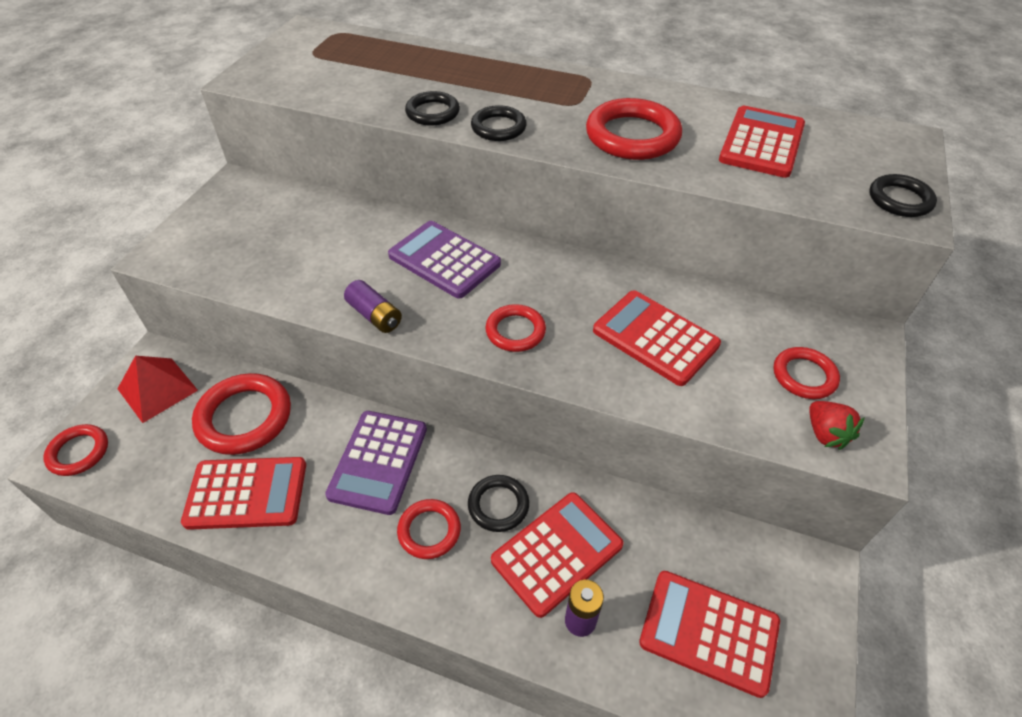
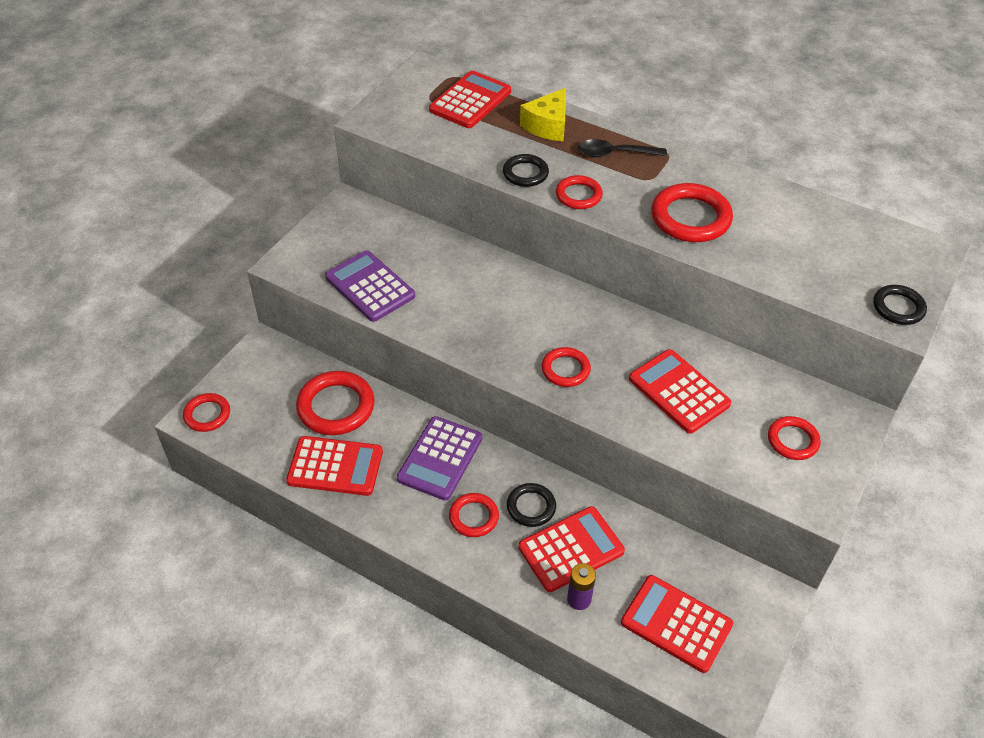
camera: 10 degrees right, 0 degrees up
(157, 389) = (267, 373): red pyramid -> none
(375, 315) = (454, 340): purple battery -> none
(444, 260) = (517, 299): purple calculator -> purple calculator (370, 287)
(450, 66) = (548, 126): none -> yellow cheese
(498, 127) = (578, 195): black ring -> red ring
(530, 84) = (614, 153): none -> black spoon
(762, 143) = (800, 239): red calculator -> red calculator (470, 101)
(825, 434) = (793, 487): red strawberry -> none

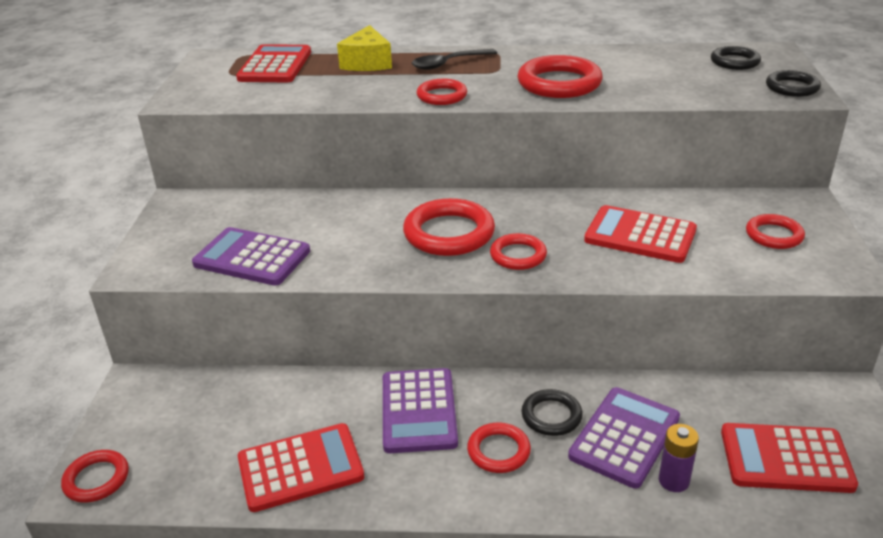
camera: 25 degrees left, 15 degrees down
(336, 407) = (262, 408): red ring -> red ring (449, 233)
(525, 173) = (375, 95): black ring -> black ring (734, 62)
(571, 549) = (625, 437): red calculator -> purple calculator

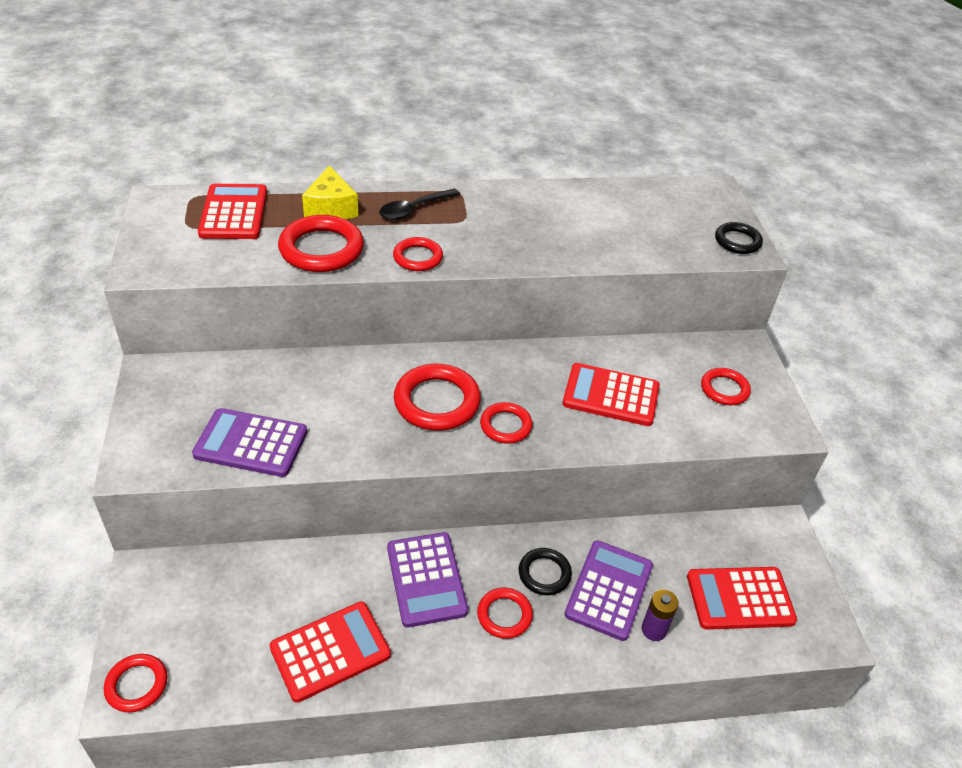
camera: 15 degrees left, 10 degrees up
(559, 83) = (527, 237): red ring -> red ring (321, 249)
(734, 62) = (684, 205): black ring -> none

